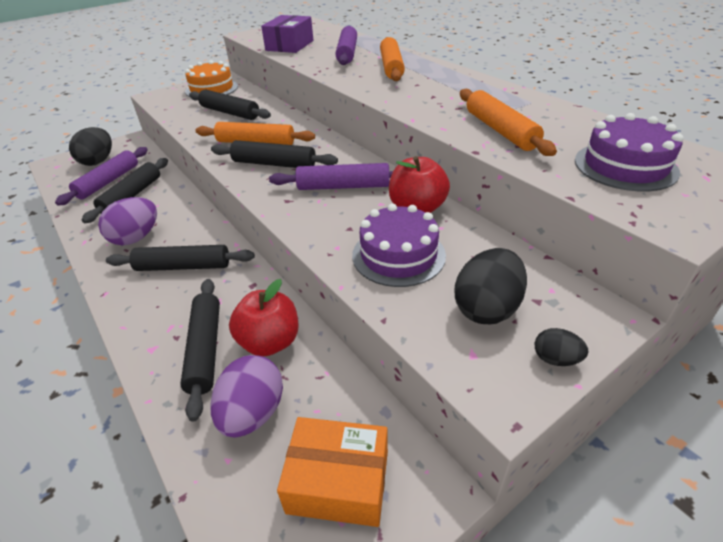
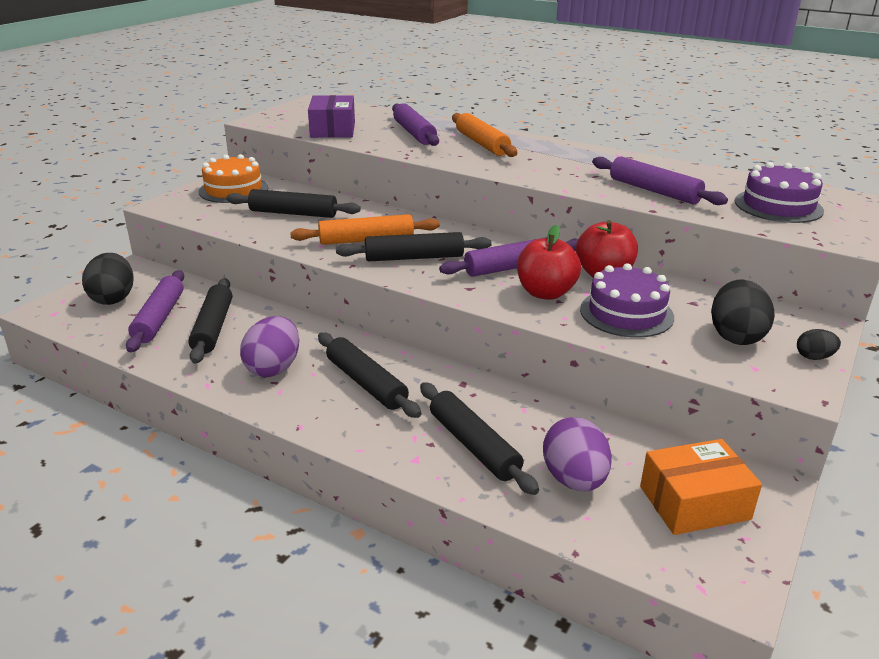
camera: 25 degrees left, 10 degrees down
(183, 266) = (366, 383): black rolling pin -> black rolling pin turned 75 degrees clockwise
(270, 342) = (532, 424): red apple -> red apple (545, 293)
(500, 130) = (654, 191): orange rolling pin -> purple rolling pin

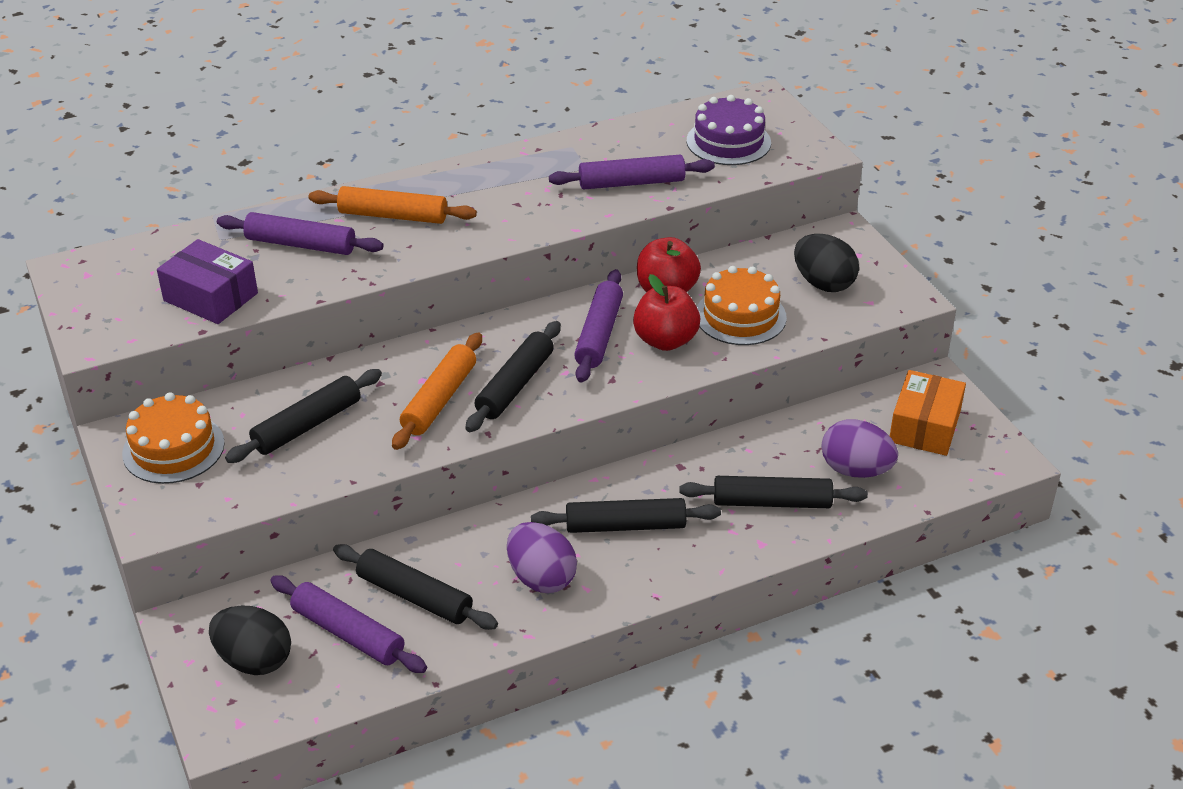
camera: 55 degrees left, 10 degrees up
(626, 313) = (740, 316): purple cake -> orange cake
(814, 357) = (881, 267): black egg -> none

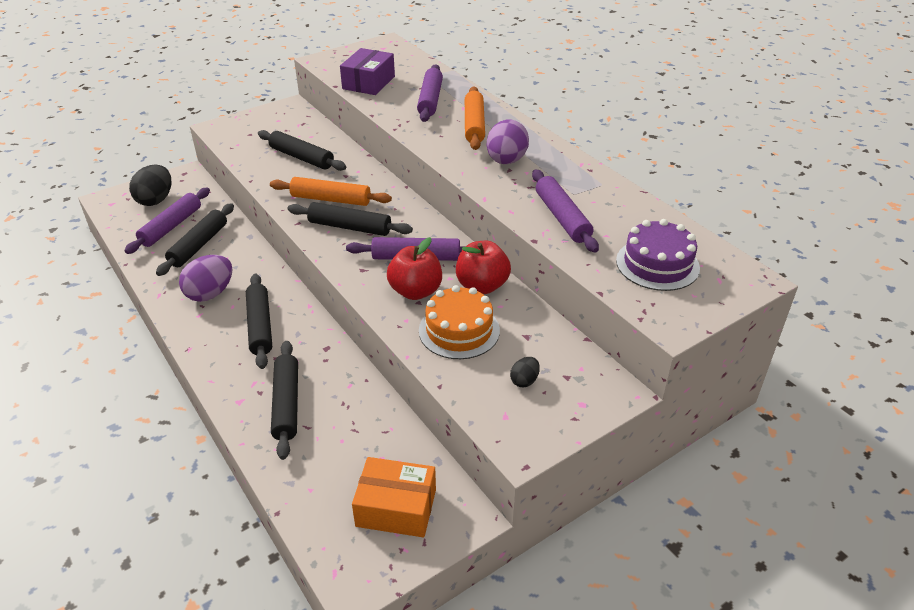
camera: 80 degrees right, 0 degrees up
(173, 448) = (279, 122): orange cake -> none
(823, 283) = (524, 381): black egg -> black egg, size x0.51
(855, 470) = (329, 457): purple egg -> purple egg (506, 161)

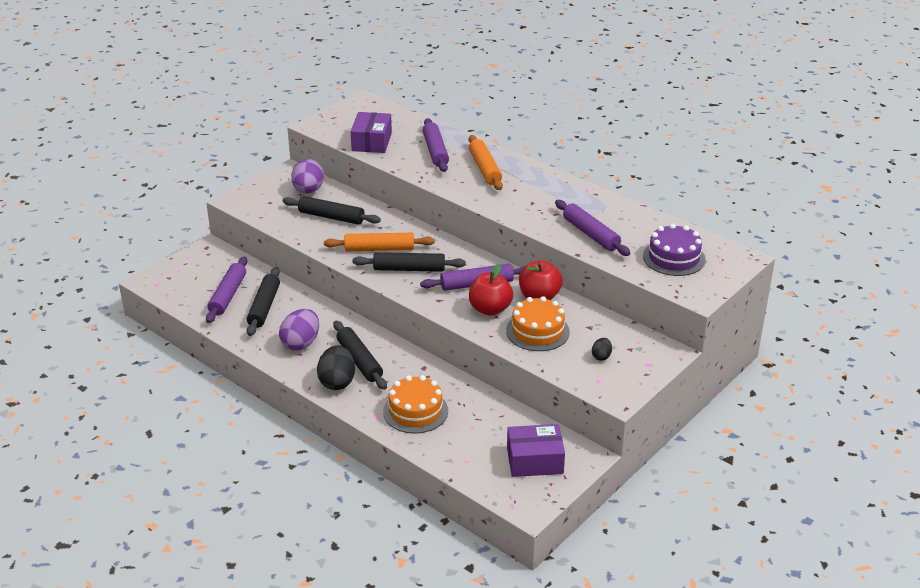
camera: 15 degrees left, 5 degrees down
(156, 200) = (196, 275): black egg -> black egg (337, 382)
(286, 404) = (415, 411): black rolling pin -> orange cake
(396, 507) = (534, 460): orange box -> purple box
(506, 161) = (526, 196): purple egg -> purple egg (308, 191)

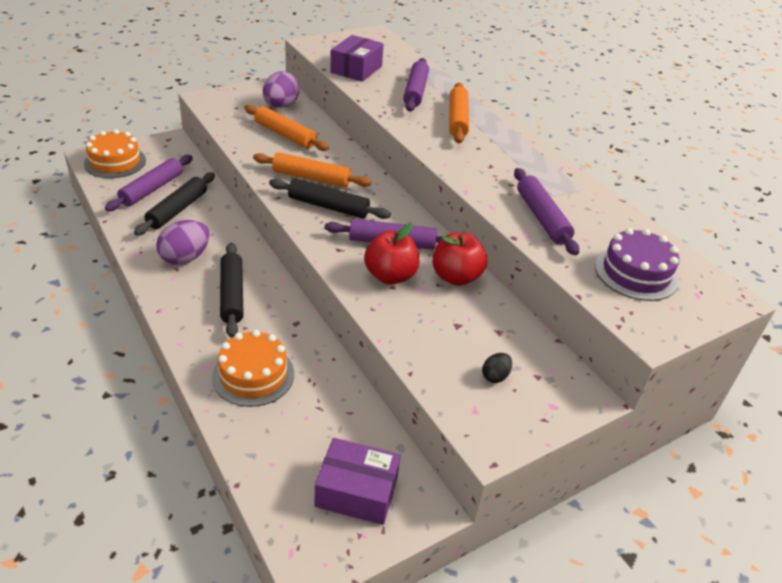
camera: 15 degrees right, 5 degrees up
(331, 217) = (285, 135): black rolling pin -> orange rolling pin
(337, 382) = (192, 312): black egg -> none
(537, 331) = (431, 319): orange cake -> orange cake (115, 162)

